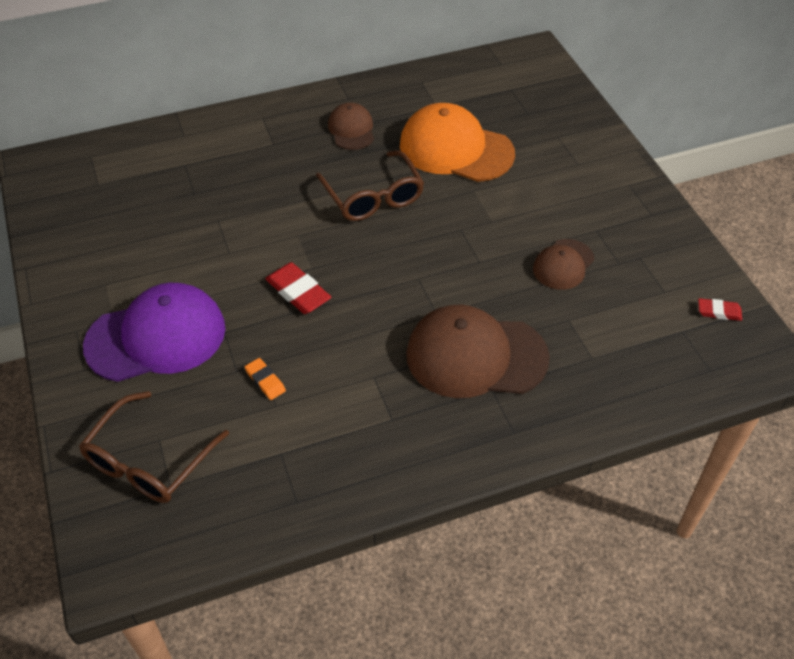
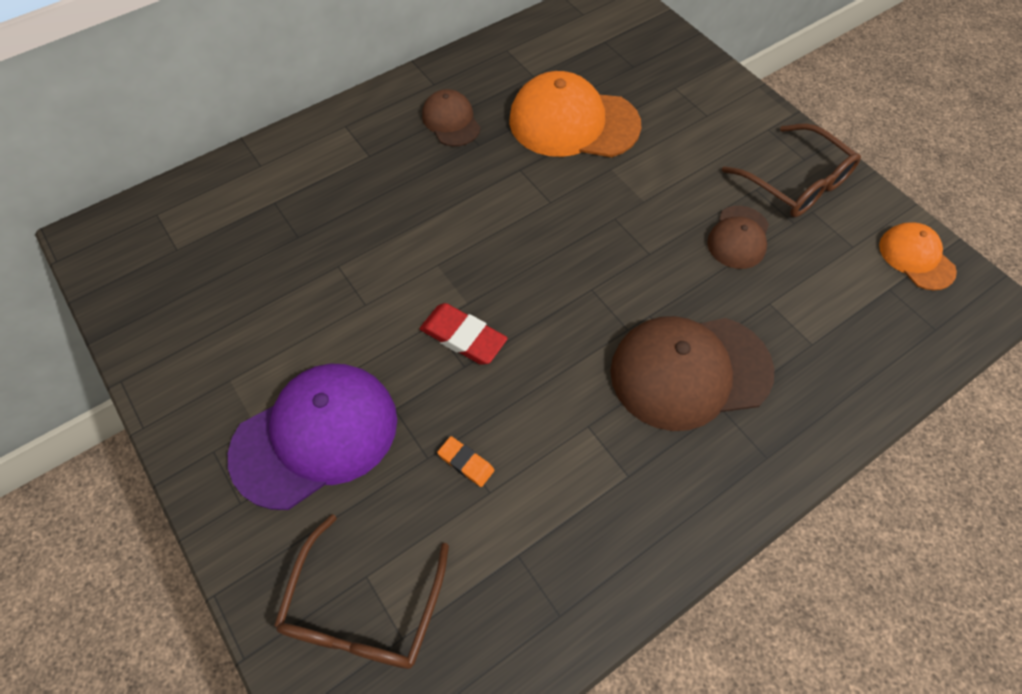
camera: 15 degrees left, 10 degrees up
(373, 197) = (505, 199): brown glasses -> brown glasses (796, 183)
(719, 312) = (916, 258): red eraser -> orange cap

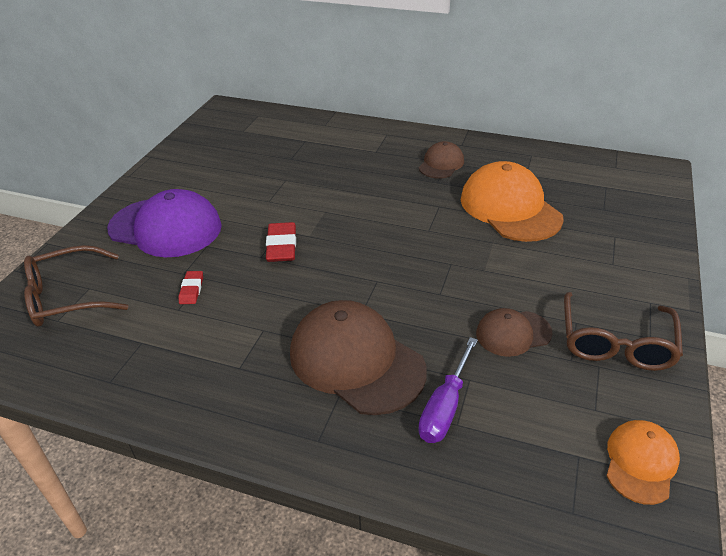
camera: 55 degrees right, 20 degrees down
(466, 463) = (191, 290): orange eraser -> red eraser
(789, 340) = (445, 407): none -> purple screwdriver

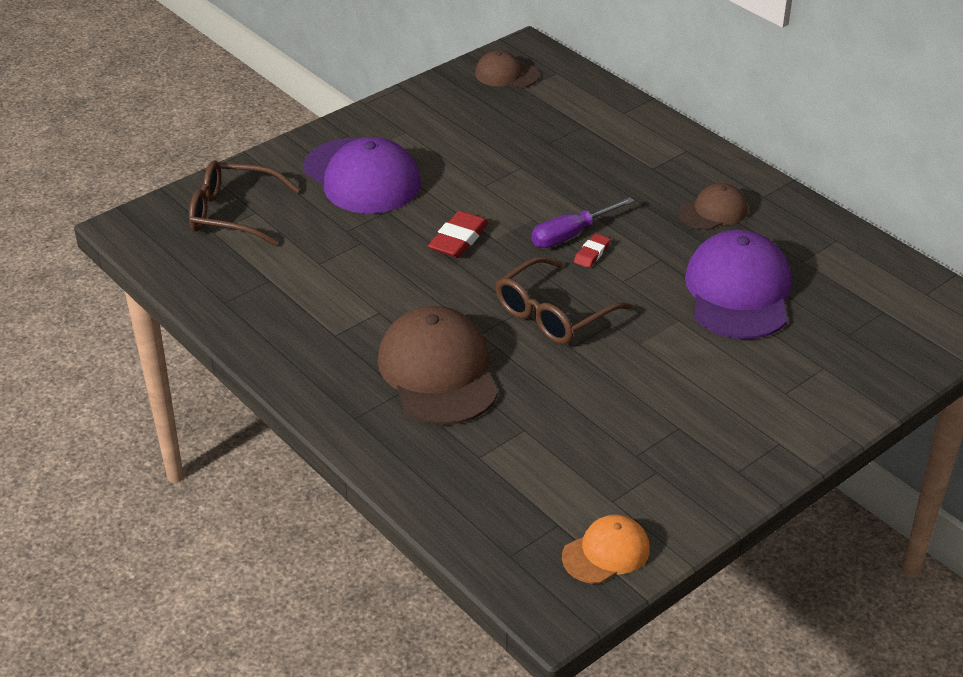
camera: 30 degrees right, 0 degrees up
(191, 290) = (343, 249): red eraser -> red eraser (592, 253)
(445, 407) = (481, 440): purple screwdriver -> purple screwdriver (571, 235)
(510, 208) = (738, 292): orange cap -> purple cap
(513, 333) = (605, 410): brown cap -> brown cap (506, 74)
(615, 343) = (696, 461): brown glasses -> brown glasses (553, 314)

